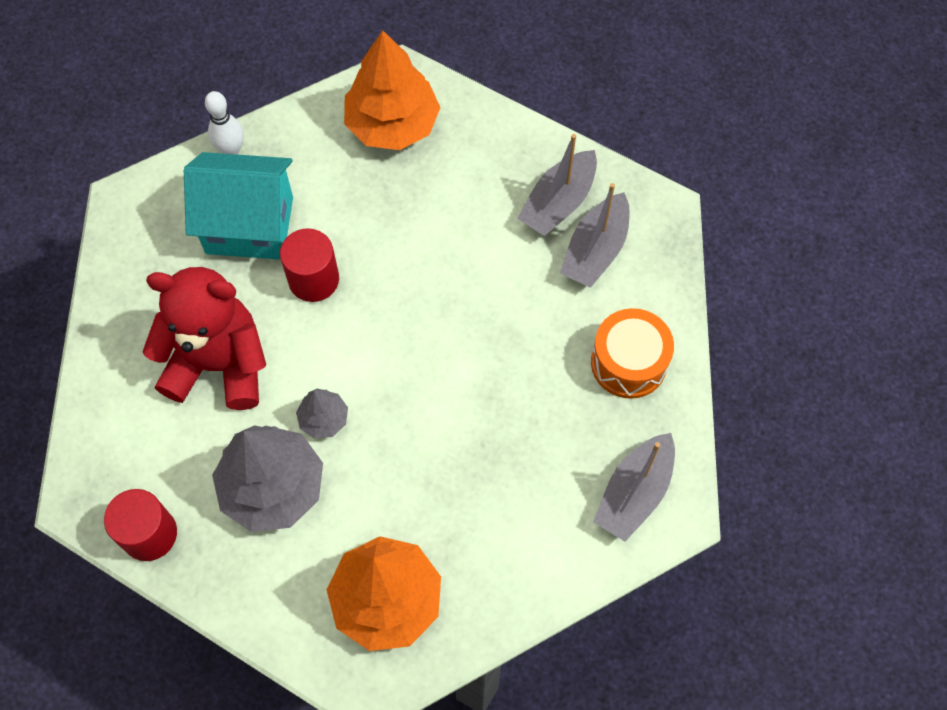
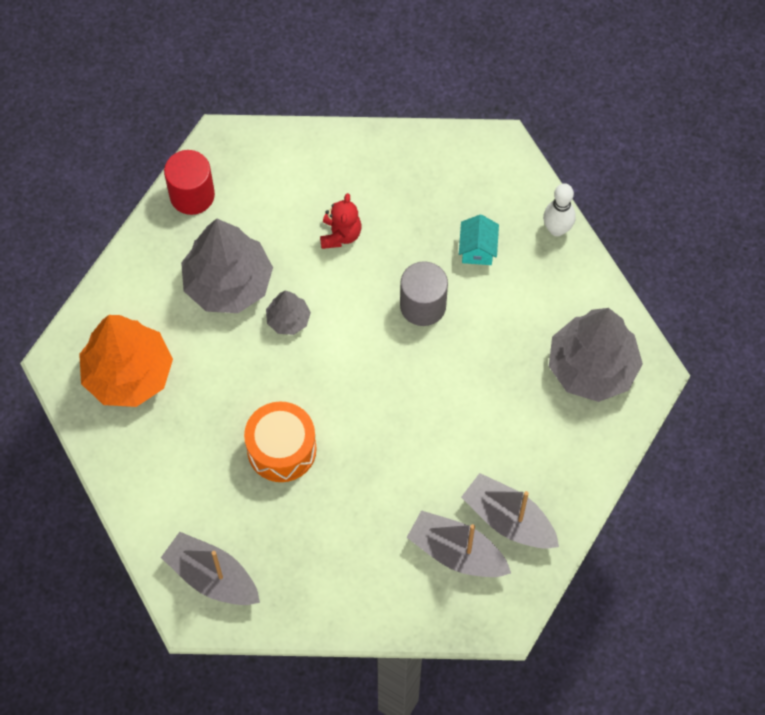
camera: 90 degrees right, 0 degrees up
(219, 364) = (340, 234): red teddy bear -> red teddy bear, size x0.46
(249, 225) = (477, 249): turquoise house -> turquoise house, size x0.45
(313, 279) = (423, 305): red cylinder -> grey cylinder
(392, 124) = (592, 367): orange tree -> grey tree
(628, 363) = (338, 578): orange drum -> orange drum (281, 449)

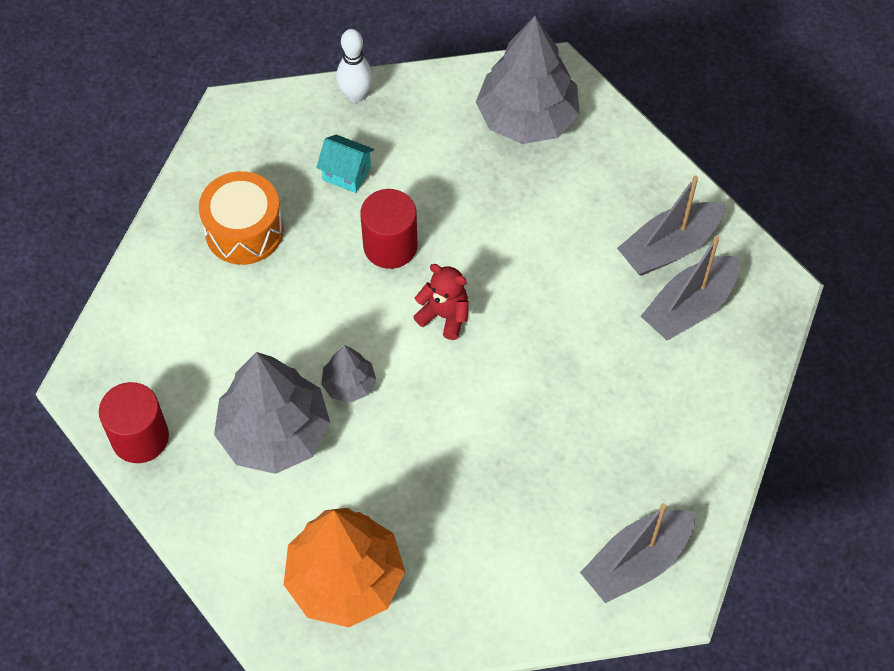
camera: 70 degrees left, 5 degrees down
(281, 449) = (507, 441): orange drum -> orange drum (244, 231)
(340, 234) = (266, 298): red teddy bear -> red teddy bear (444, 316)
(423, 305) = (390, 246): grey cylinder -> red cylinder

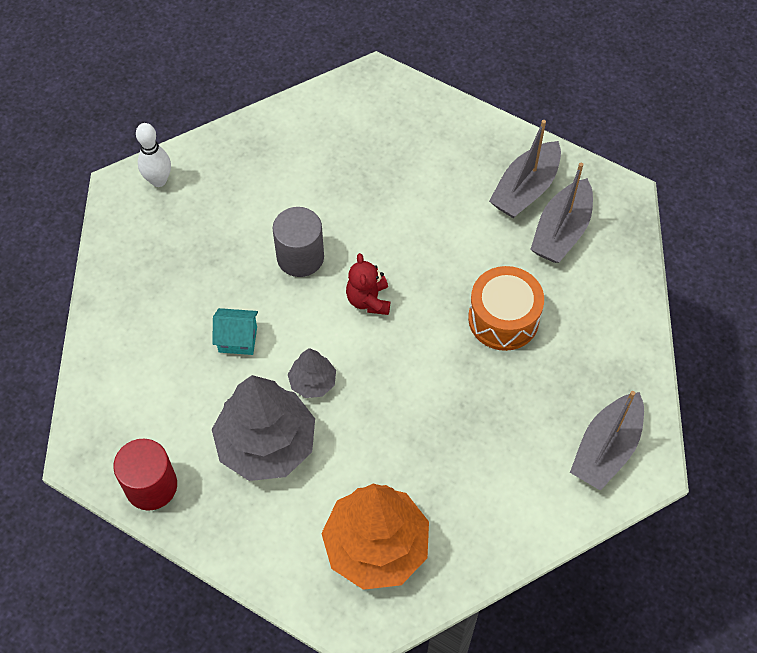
camera: 20 degrees left, 0 degrees up
(244, 231) = (171, 282): orange drum -> orange drum (503, 319)
(346, 173) = (239, 209): turquoise house -> turquoise house (237, 339)
(356, 95) = (221, 143): white bowling pin -> white bowling pin (158, 180)
(390, 246) = (300, 257): red cylinder -> grey cylinder
(444, 316) = (368, 300): red teddy bear -> red teddy bear turned 105 degrees counterclockwise
(527, 118) = (369, 120): grey tree -> none

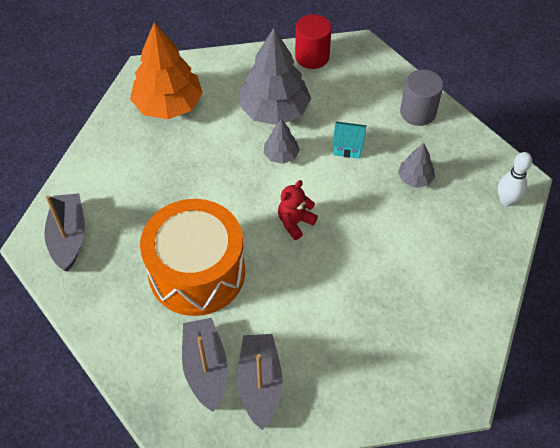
camera: 140 degrees right, 5 degrees down
(212, 259) = (415, 178): none -> grey tree
(237, 339) = (348, 147): turquoise house -> turquoise house turned 45 degrees clockwise
(300, 257) = (365, 218): grey cylinder -> grey cylinder (418, 112)
(368, 300) = (295, 222): red teddy bear -> red teddy bear turned 90 degrees counterclockwise
(503, 319) = (197, 272): orange drum -> orange drum, size x1.61

